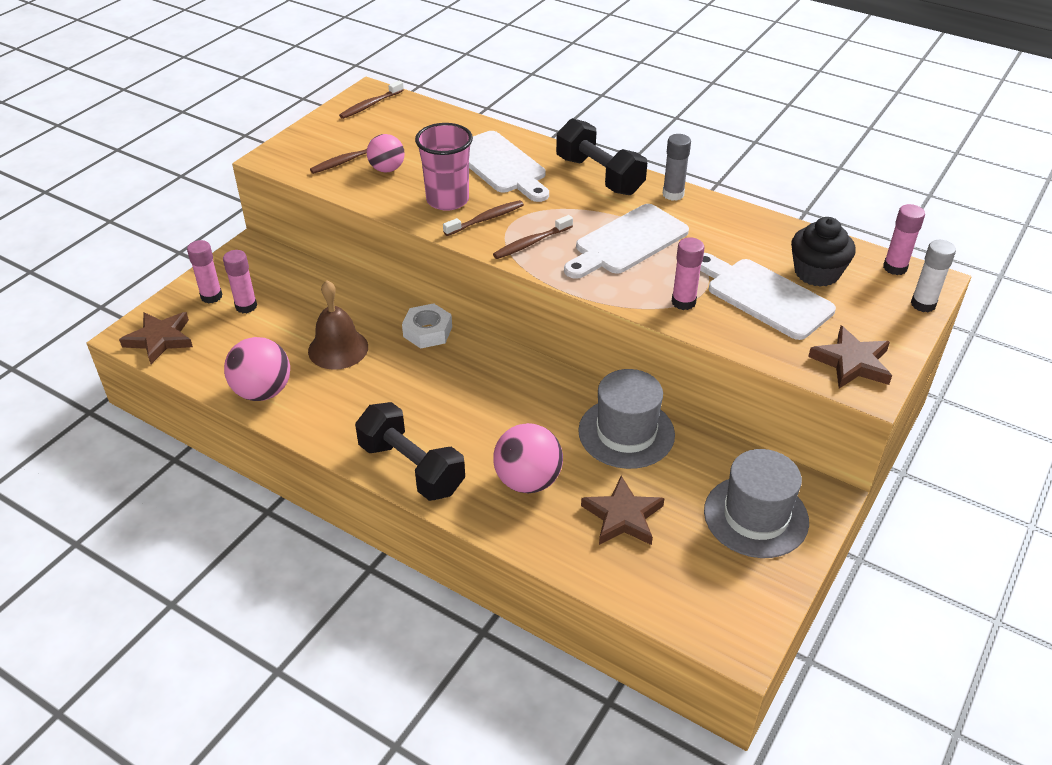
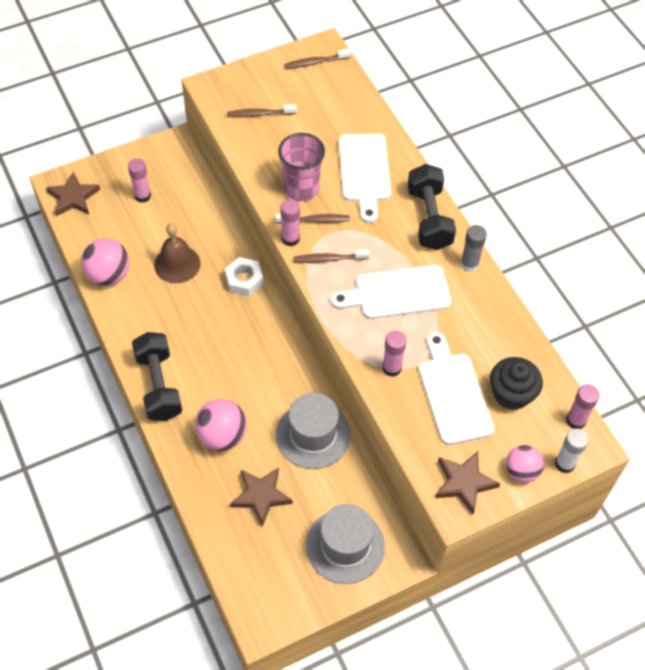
camera: 30 degrees right, 15 degrees up
(211, 296) = (126, 176): pink glue stick -> pink glue stick (290, 239)
(387, 169) = (281, 136): pink ball -> pink ball (521, 471)

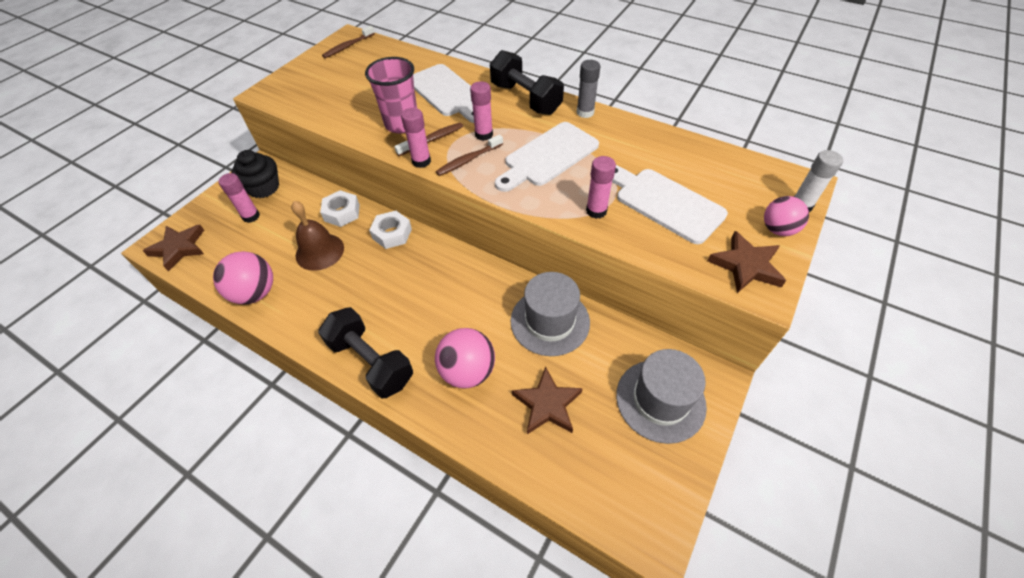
camera: 30 degrees left, 5 degrees down
(216, 234) = (342, 213): none -> white nut
(259, 114) = (324, 93): brown toothbrush -> none
(511, 393) = (707, 179): black cupcake -> black cupcake (263, 188)
(576, 420) = (773, 172): pink glue stick -> pink glue stick (484, 135)

